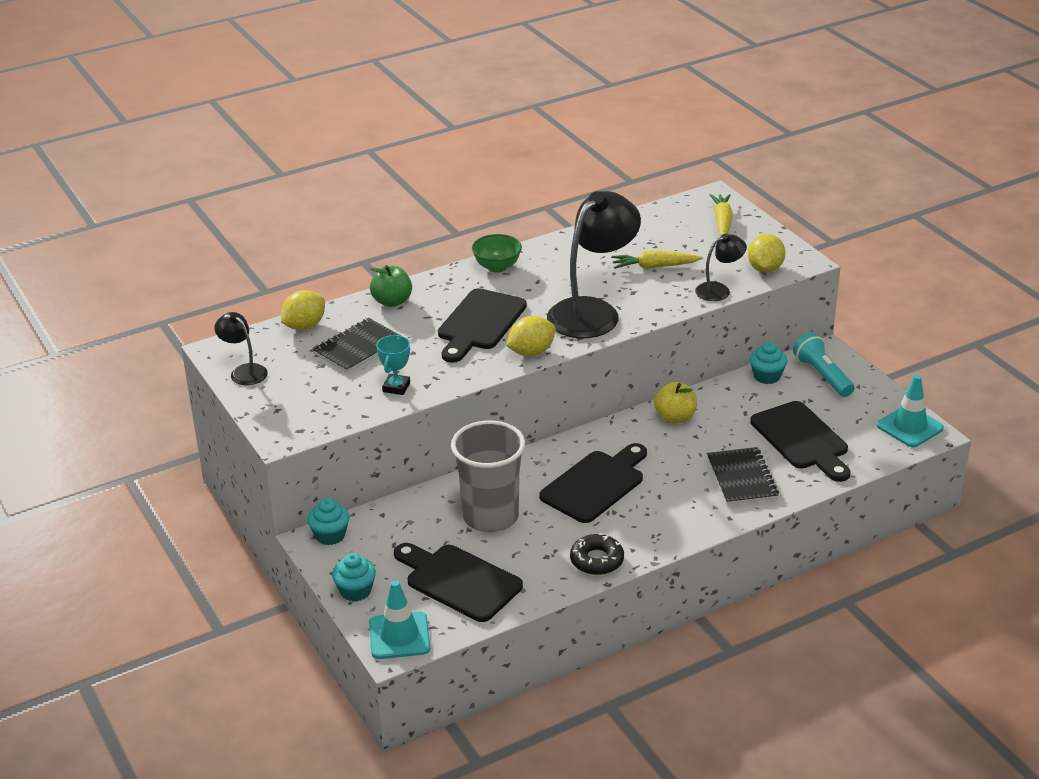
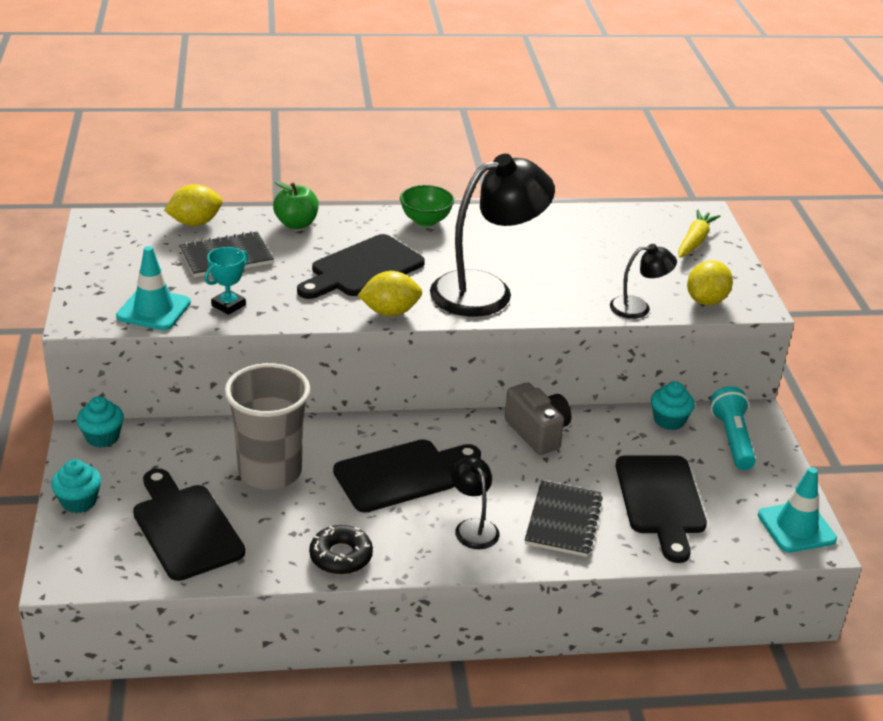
camera: 20 degrees right, 0 degrees up
(244, 371) = (103, 247): black lamp -> black lamp (473, 527)
(399, 636) = (81, 564): turquoise traffic cone -> turquoise traffic cone (153, 310)
(654, 267) = (587, 265): yellow carrot -> none
(675, 418) = (537, 432): yellow apple -> grey camera

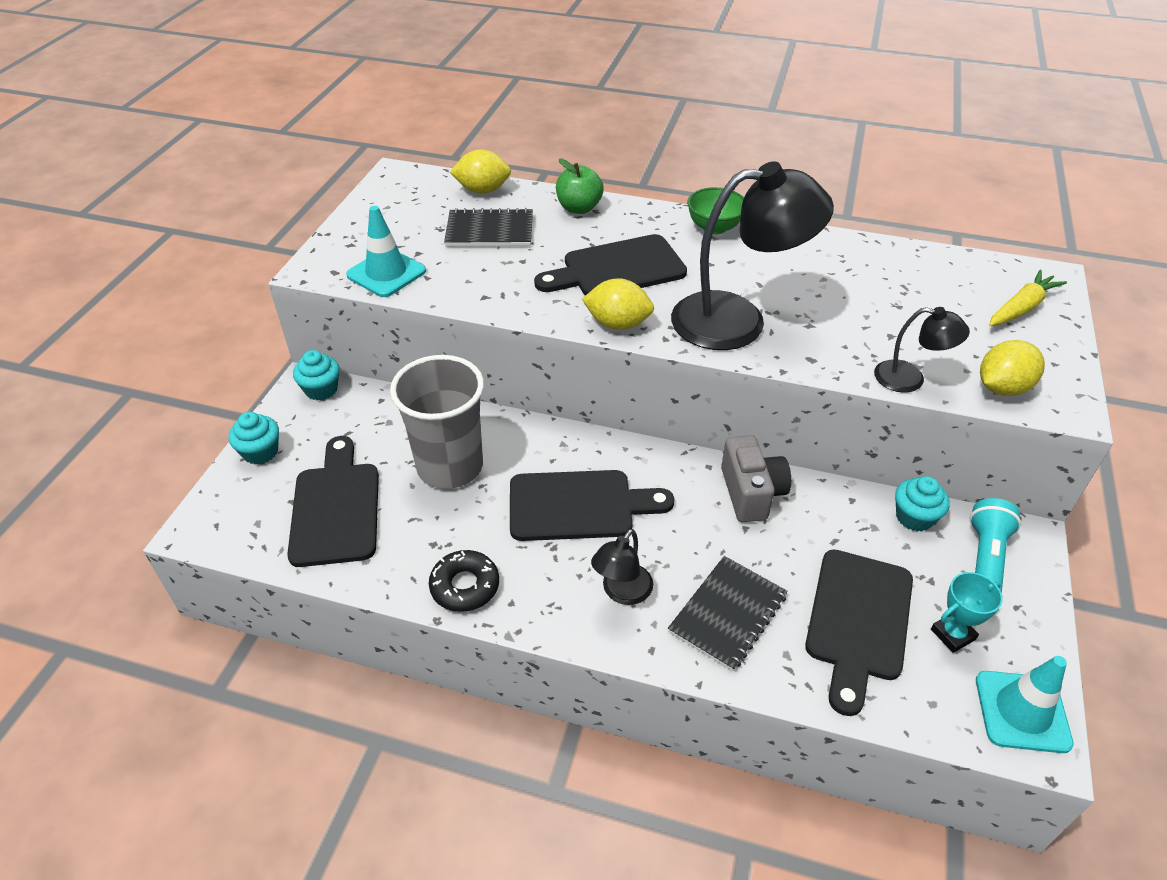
camera: 25 degrees right, 10 degrees up
(228, 305) = (459, 282): turquoise trophy -> turquoise trophy (952, 634)
(473, 527) = (622, 592): black lamp -> black lamp turned 150 degrees counterclockwise

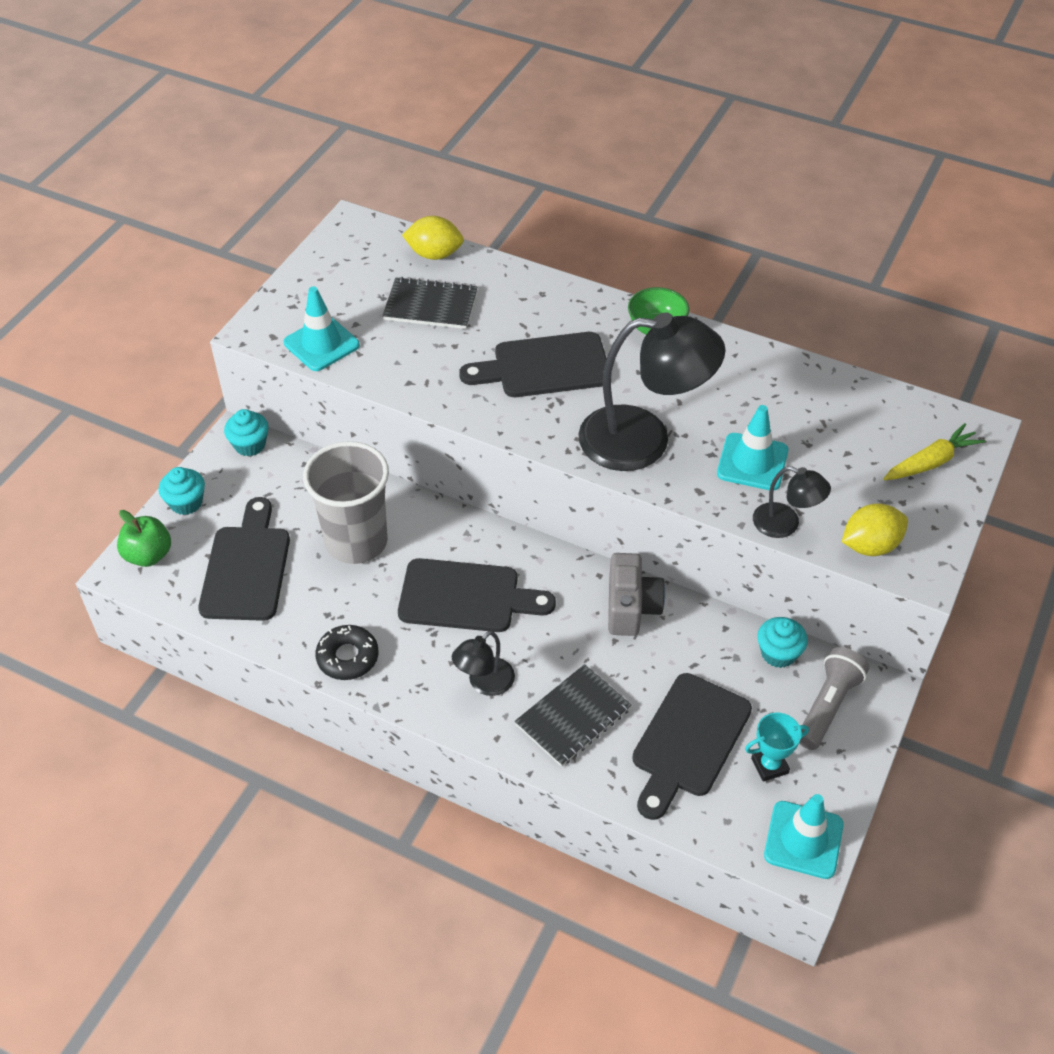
camera: 10 degrees right, 5 degrees up
(579, 208) = (526, 288): green apple -> green apple (148, 555)
(618, 324) = (527, 429): yellow lemon -> none
(852, 327) = (752, 462): none -> turquoise traffic cone
(985, 562) = (828, 706): turquoise flashlight -> grey flashlight

